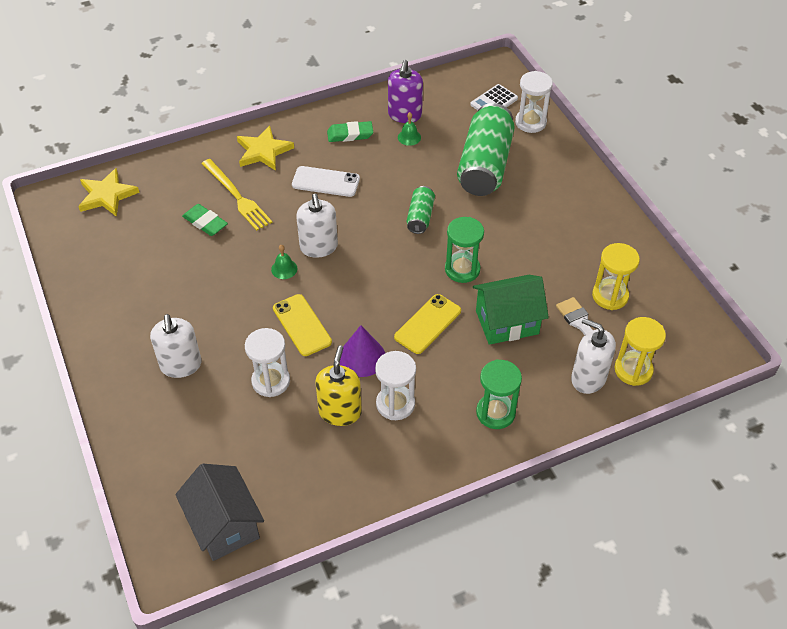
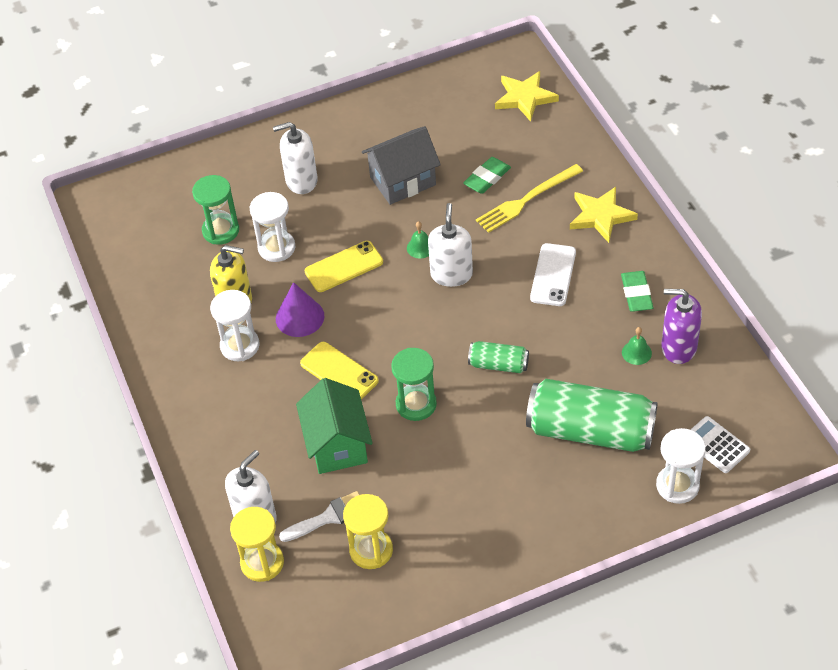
camera: 95 degrees right, 0 degrees up
(224, 525) = (128, 229): grey house -> grey house (403, 181)
(319, 247) = (451, 274): white soap dispenser -> white soap dispenser turned 105 degrees clockwise
(495, 413) = (220, 429): green hourglass -> green hourglass (221, 231)

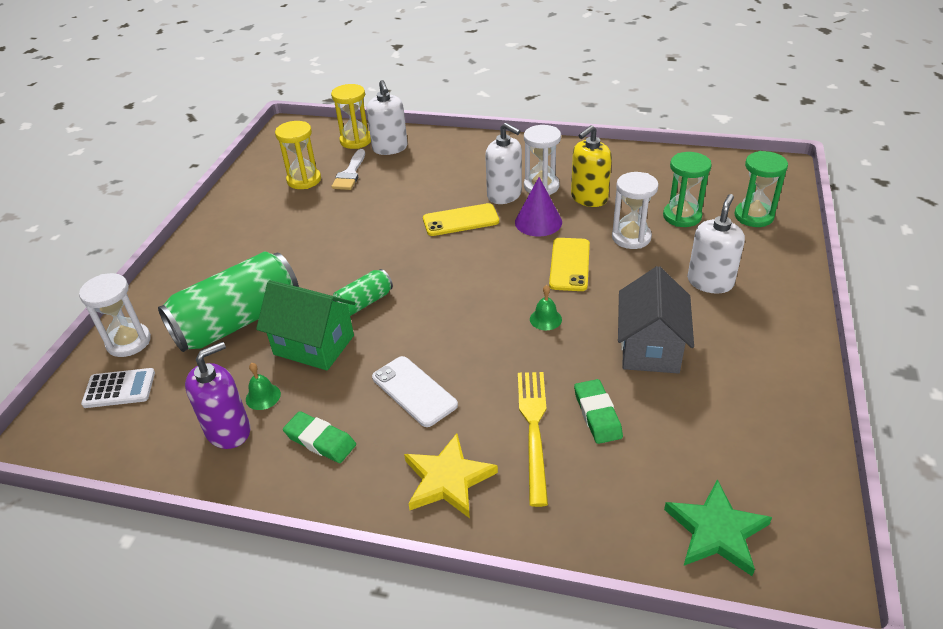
camera: 125 degrees right, 10 degrees down
(337, 444) = (399, 196): green house -> green house (314, 345)
(416, 404) = (384, 244): green hourglass -> green hourglass (753, 216)
(451, 274) = (491, 323): white soap dispenser -> white soap dispenser (504, 195)
(525, 98) = (716, 531): yellow star -> green star

